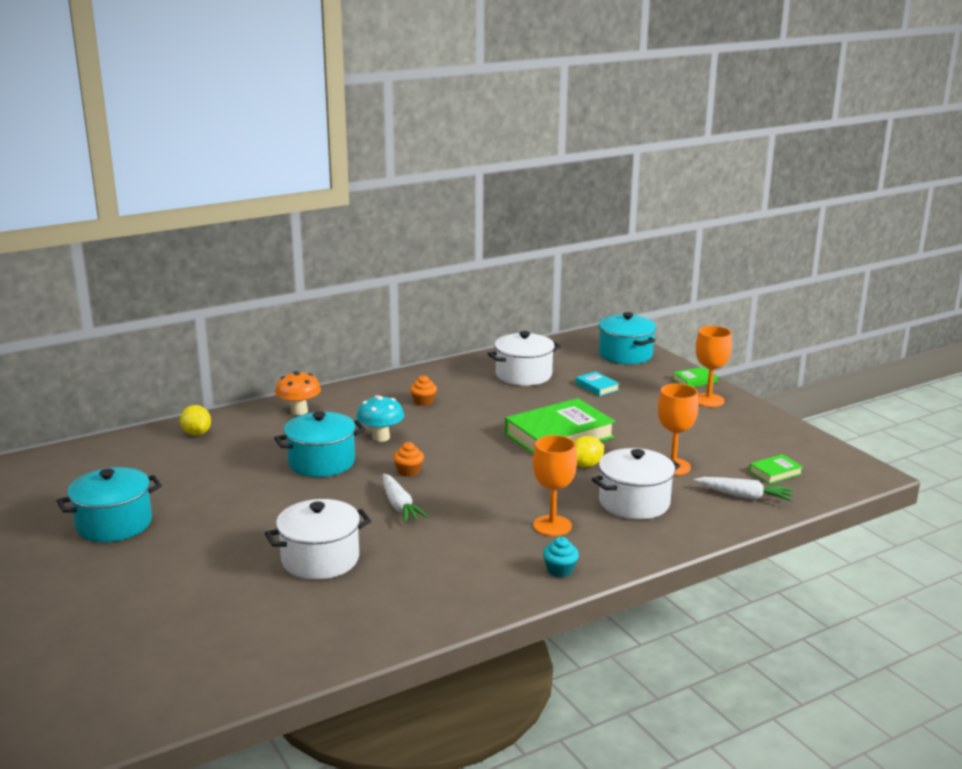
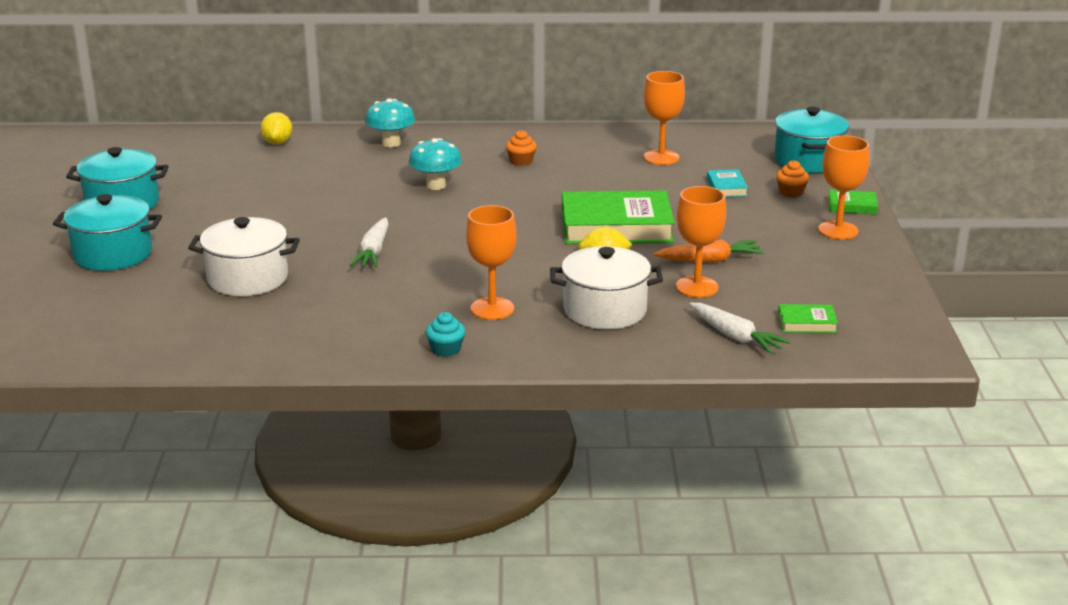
camera: 30 degrees right, 5 degrees up
(299, 411) = (391, 143): orange mushroom -> turquoise mushroom
(321, 462) = (353, 195): turquoise pot -> turquoise pot (113, 254)
(408, 471) = (422, 223): orange cupcake -> orange cupcake (791, 192)
(523, 375) = (661, 157): white pot -> orange goblet
(655, 444) = (710, 260): none -> orange carrot

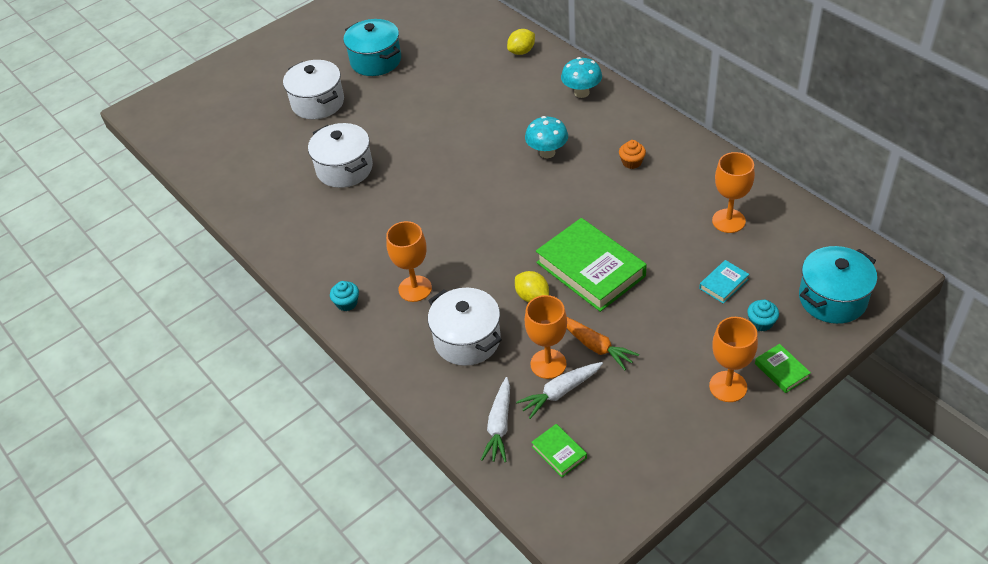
camera: 55 degrees right, 20 degrees up
(113, 254) = (318, 103): turquoise pot -> white pot
(373, 252) = (429, 191): white carrot -> white carrot (560, 392)
(791, 192) = (761, 323): orange cupcake -> turquoise cupcake

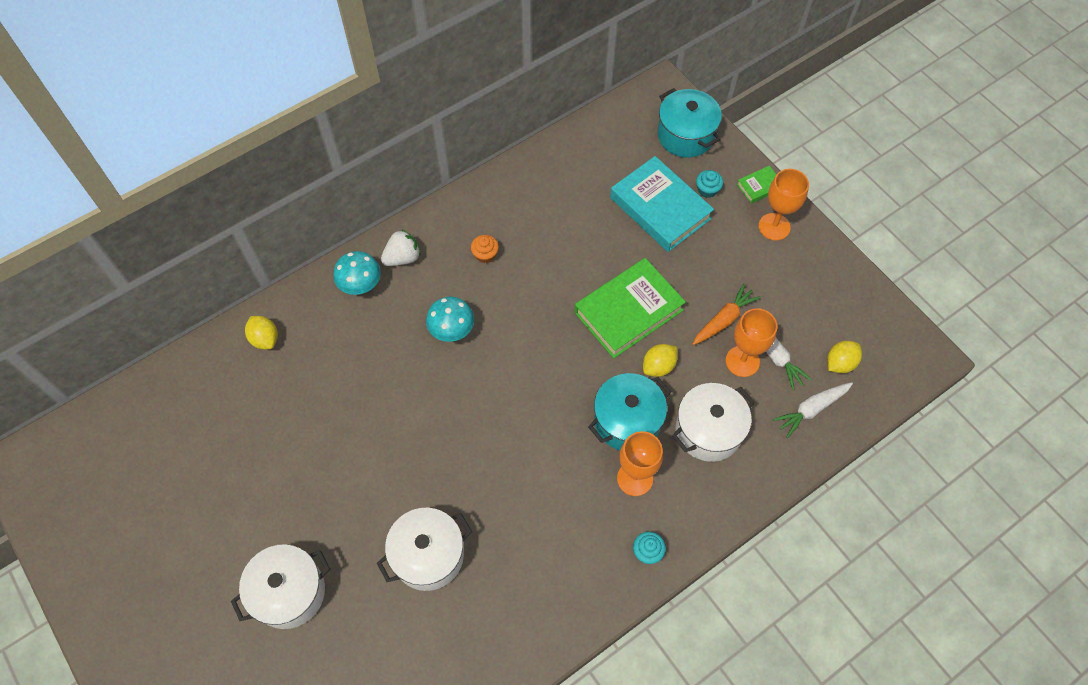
camera: 90 degrees left, 15 degrees up
(376, 61) = (223, 514): turquoise pot -> turquoise pot (627, 421)
(499, 426) = (811, 409): white carrot -> white carrot turned 135 degrees clockwise
(559, 452) = (840, 363): green book -> yellow lemon
(615, 112) = (402, 258): none -> white strawberry
(723, 284) = (660, 208): turquoise book -> turquoise book, size x2.23
(728, 221) = (582, 189): orange goblet -> none

